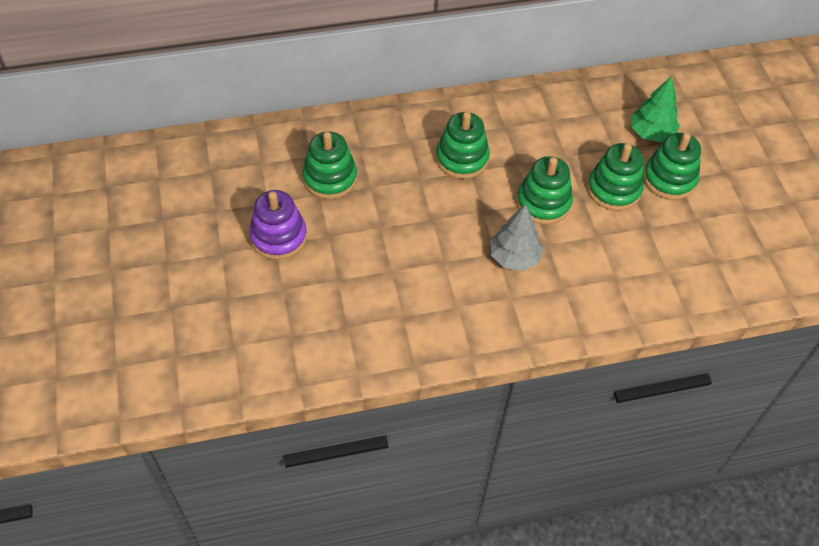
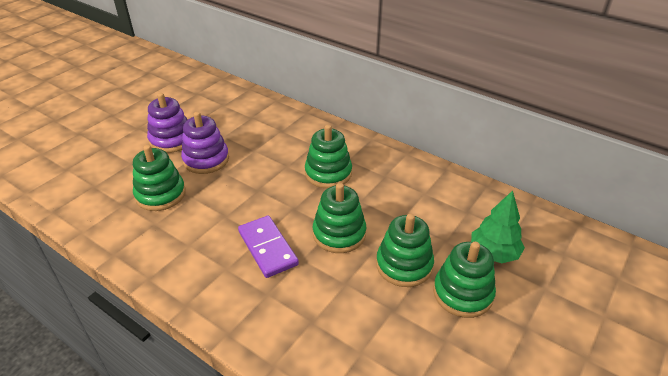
camera: 50 degrees right, 15 degrees down
(330, 178) = (241, 133): green stacking toy -> green stacking toy (160, 194)
(345, 229) = (206, 159): none -> purple stacking toy
(514, 257) = (267, 248): grey tree -> purple domino

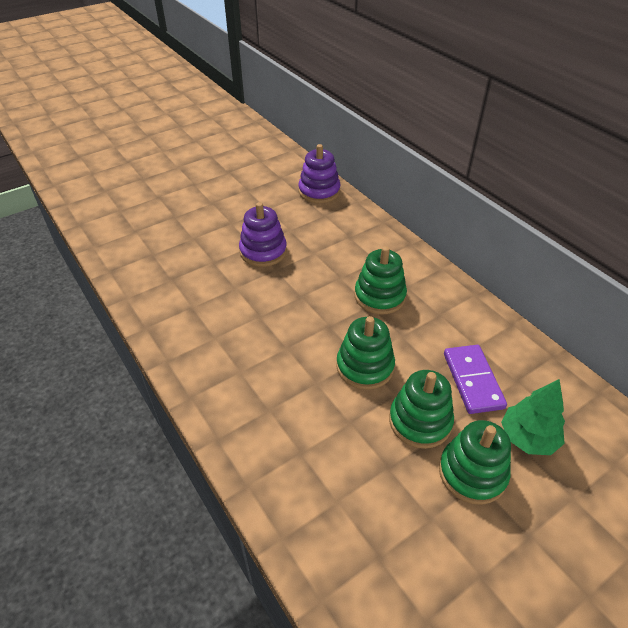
camera: 20 degrees right, 5 degrees up
(160, 194) = (208, 278): green stacking toy -> none
(171, 140) = (238, 222): purple stacking toy -> purple stacking toy (319, 191)
(267, 248) = (287, 362): purple domino -> purple domino (472, 380)

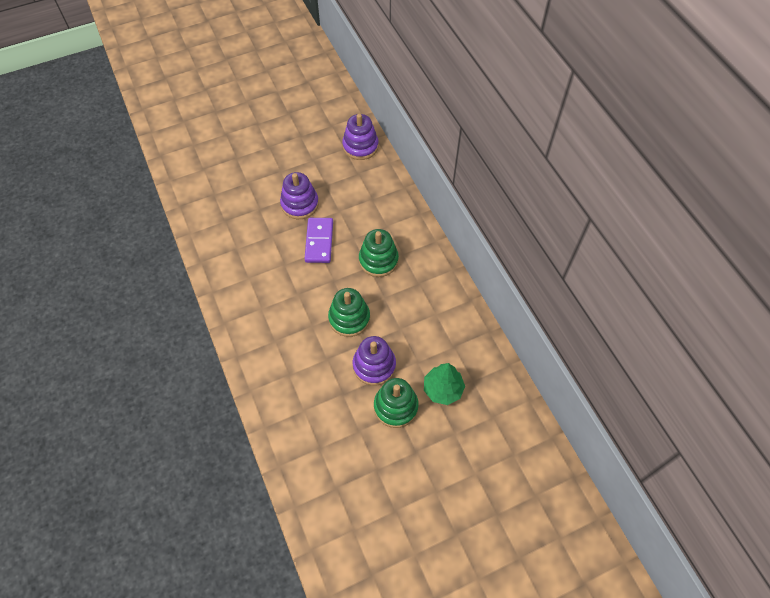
camera: 10 degrees right, 15 degrees up
(420, 421) = (374, 365): green stacking toy -> purple stacking toy
(472, 380) = (422, 341): purple domino -> purple domino (319, 241)

